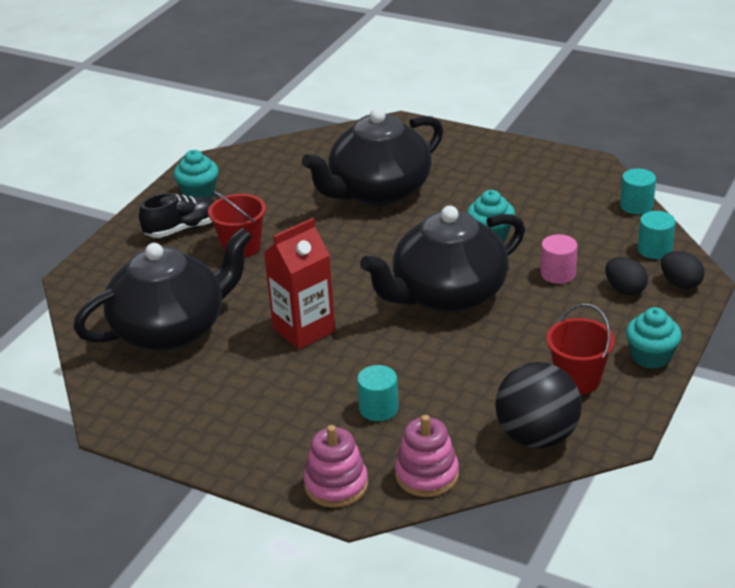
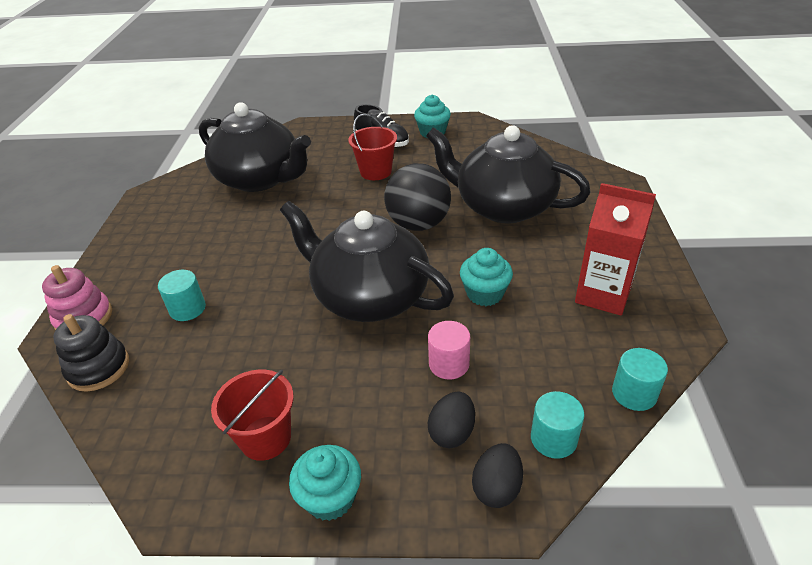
camera: 65 degrees right, 5 degrees up
(304, 330) = (282, 235): red carton -> red carton (603, 295)
(427, 475) = (98, 368): pink stacking toy -> black stacking toy
(537, 436) = (162, 431): black ball -> black ball (418, 224)

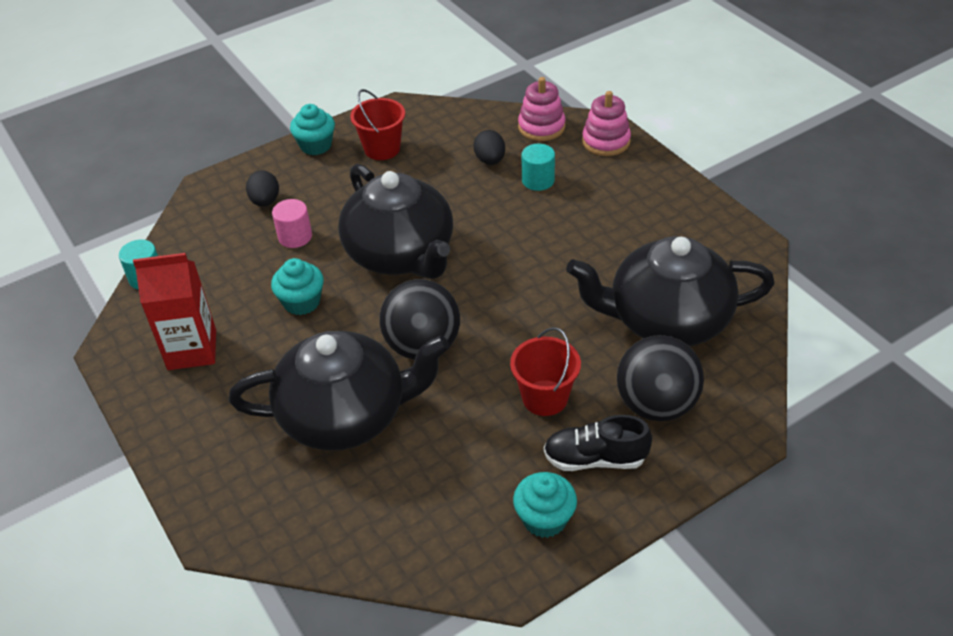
camera: 145 degrees right, 5 degrees up
(98, 368) = (541, 127): black stacking toy -> pink stacking toy
(324, 149) = (656, 404): none -> black ball
(369, 296) = (401, 254): black teapot -> black teapot turned 60 degrees clockwise
(497, 488) = (221, 189): black egg -> black egg (490, 160)
(553, 439) = (196, 227): turquoise cylinder -> none

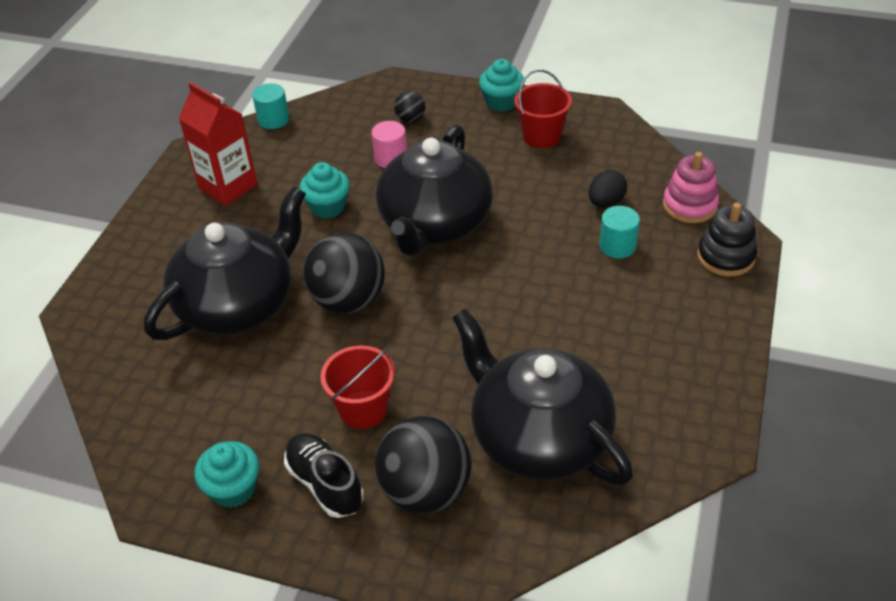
camera: 50 degrees right, 0 degrees up
(265, 201) = (410, 119): black egg -> black ball
(346, 415) = (238, 304): black teapot -> black teapot turned 90 degrees counterclockwise
(606, 141) = (725, 257): pink stacking toy -> black stacking toy

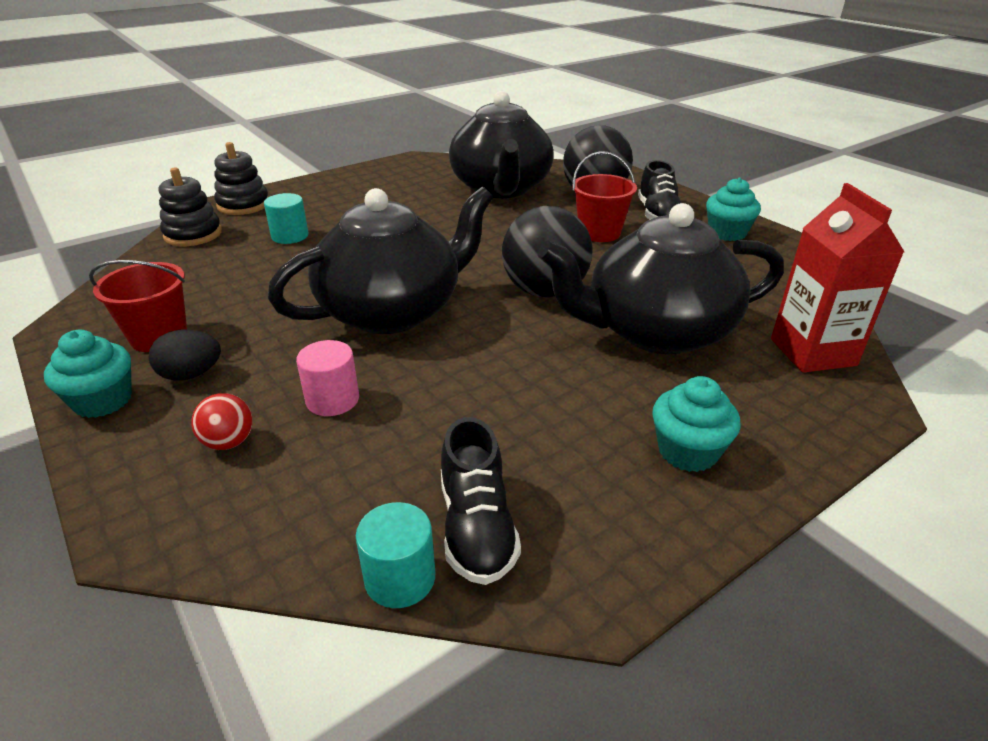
camera: 145 degrees left, 10 degrees down
(228, 186) = (578, 478): red carton -> red carton (812, 352)
(259, 147) = (477, 527): none -> black shoe
(328, 207) = (474, 380): turquoise cupcake -> turquoise cupcake (687, 451)
(410, 119) = (229, 442): black ball -> red ball
(606, 202) = (237, 262): black egg -> black egg (191, 374)
(689, 205) = (193, 234): pink stacking toy -> black stacking toy

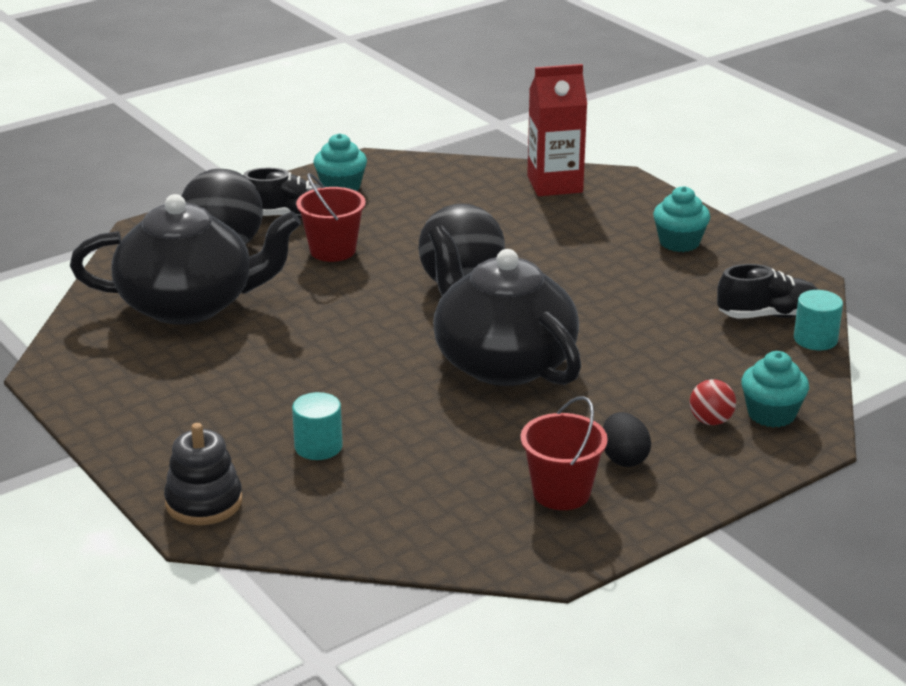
camera: 90 degrees left, 5 degrees down
(103, 401) = (671, 499): turquoise cupcake -> turquoise cupcake (771, 414)
(193, 234) = (303, 526): black stacking toy -> none
(332, 400) = (648, 380): pink cylinder -> none
(656, 331) = (530, 239): black teapot -> none

